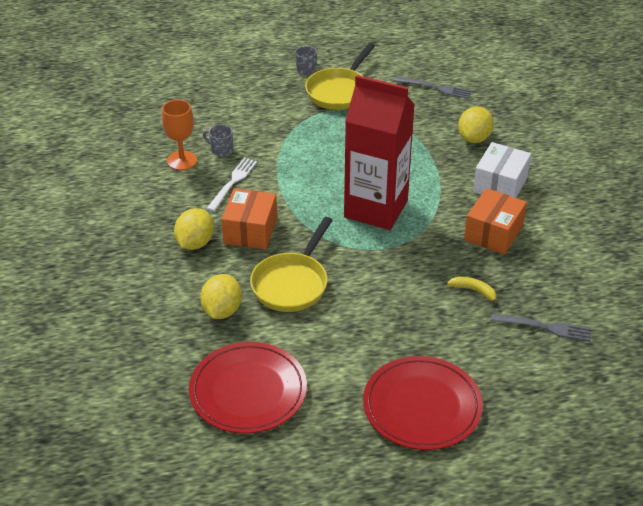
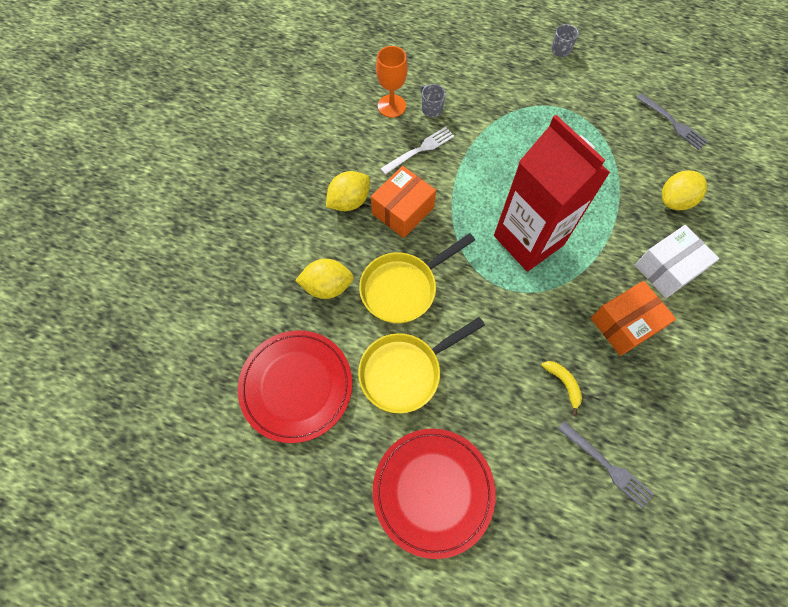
camera: 30 degrees right, 25 degrees up
(222, 310) = (327, 286): yellow lemon -> yellow lemon turned 45 degrees clockwise
(339, 91) = (577, 88): yellow pan -> yellow pan (405, 371)

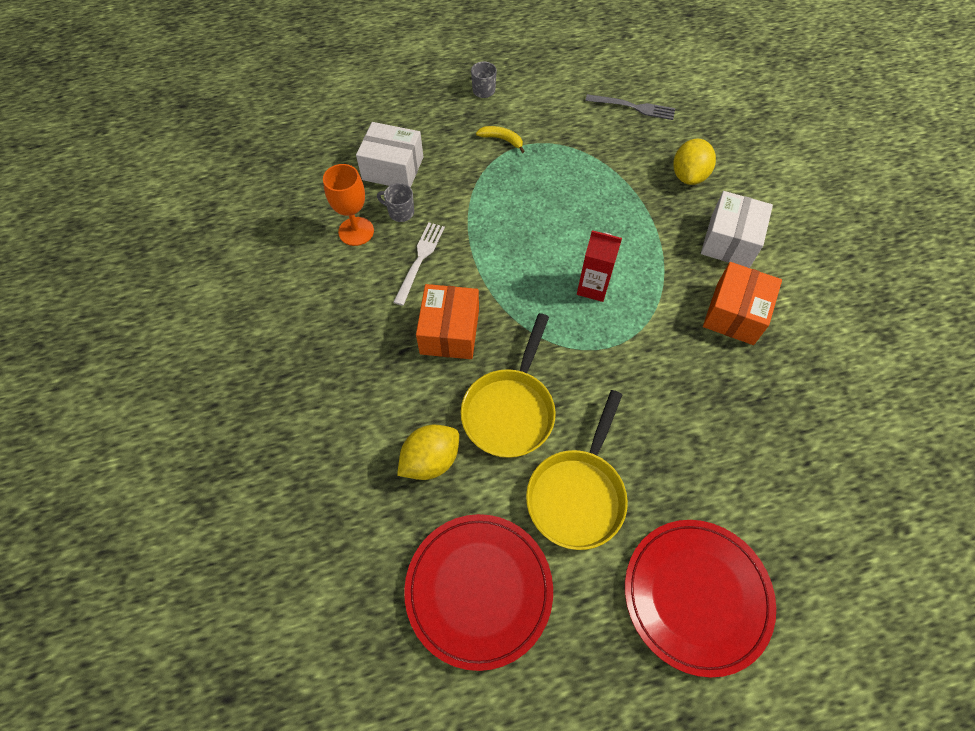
camera: 35 degrees left, 5 degrees down
(349, 201) = (385, 356): yellow lemon -> none
(449, 74) = (393, 168): none -> white box
(528, 240) = (593, 287): red carton -> red carton, size x0.47
(563, 384) = (728, 404): yellow banana -> yellow banana (502, 140)
(607, 466) = (822, 454): grey fork -> none

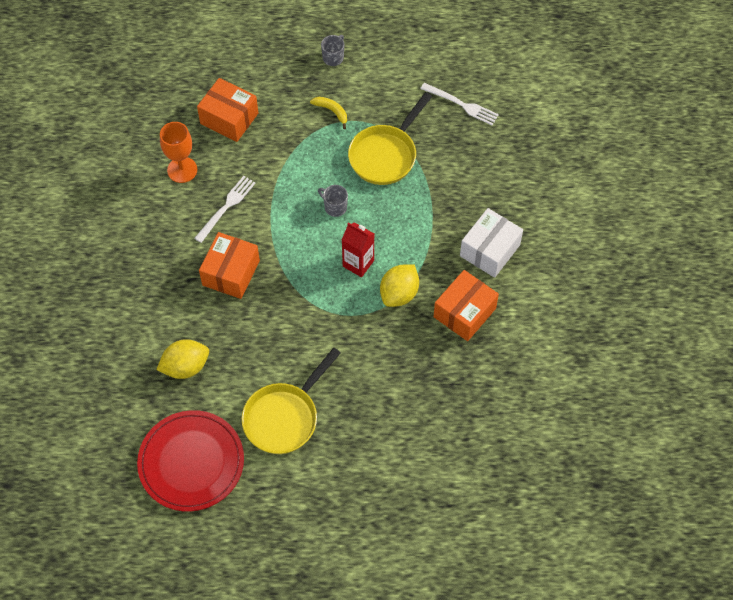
camera: 15 degrees right, 0 degrees up
(393, 168) = (229, 118): white box -> orange box
(400, 212) = (223, 161): grey mug -> grey mug (335, 207)
(510, 410) = (257, 345): yellow pan -> yellow pan (385, 155)
(634, 107) = (462, 105): grey fork -> white fork
(688, 176) = (481, 183): yellow lemon -> yellow lemon (399, 294)
(696, 595) = (341, 505): red plate -> none

